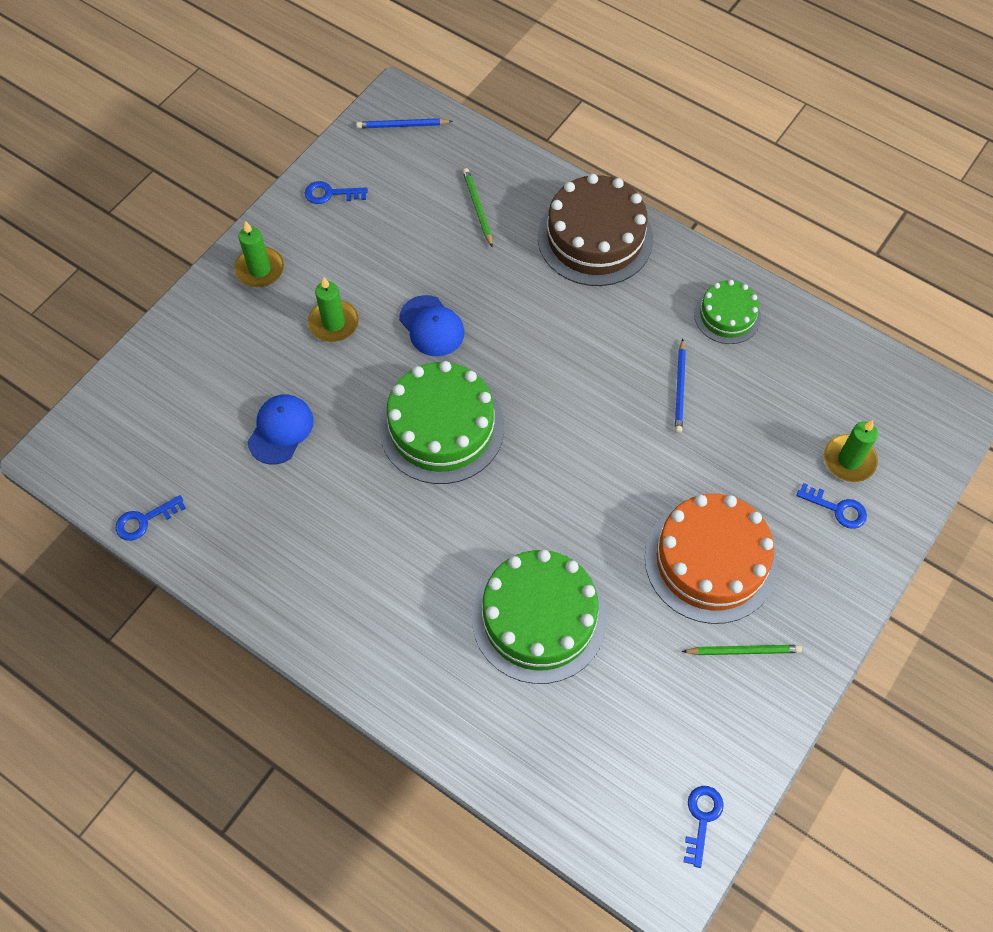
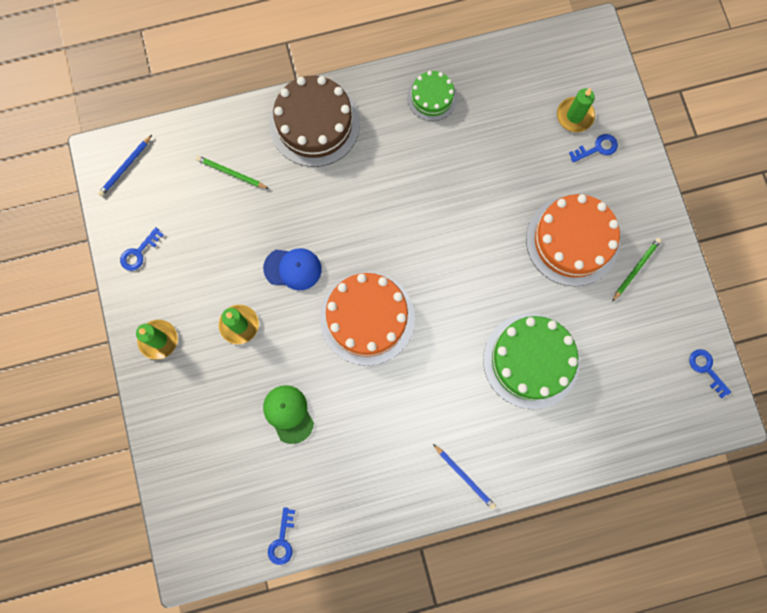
camera: 50 degrees left, 15 degrees up
(280, 430) = (288, 413): blue cap -> green cap
(441, 427) = (367, 318): green cake -> orange cake
(680, 388) = (456, 164): blue pencil -> blue pencil (465, 477)

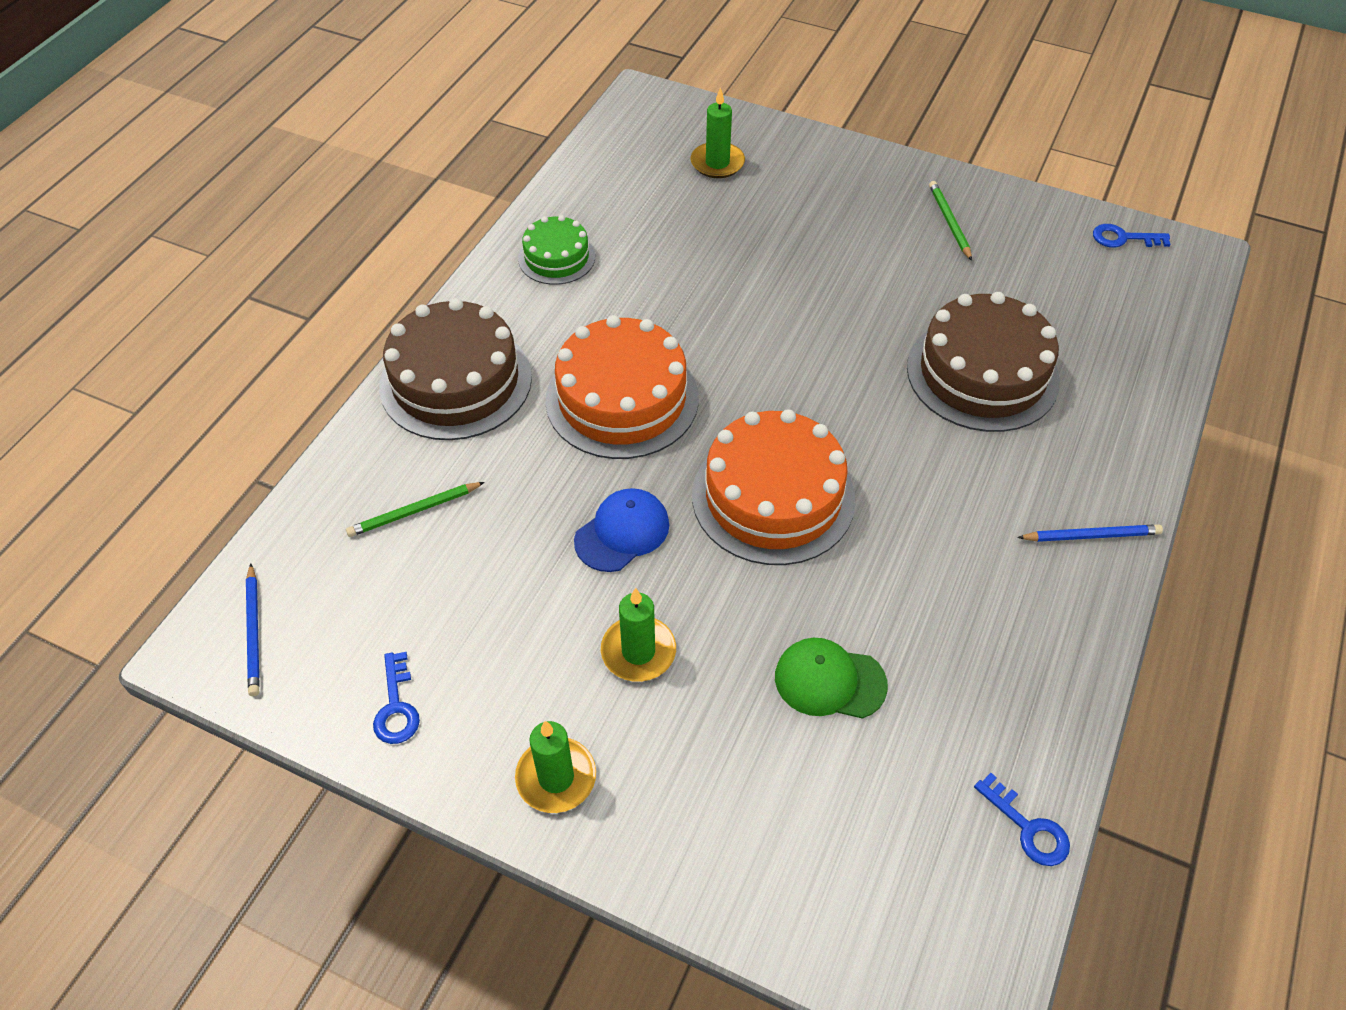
camera: 50 degrees left, 25 degrees down
(531, 360) = (982, 374): green cake -> brown cake
(572, 240) = (863, 250): orange cake -> orange cake (622, 399)
(597, 148) = (774, 169): blue key -> none

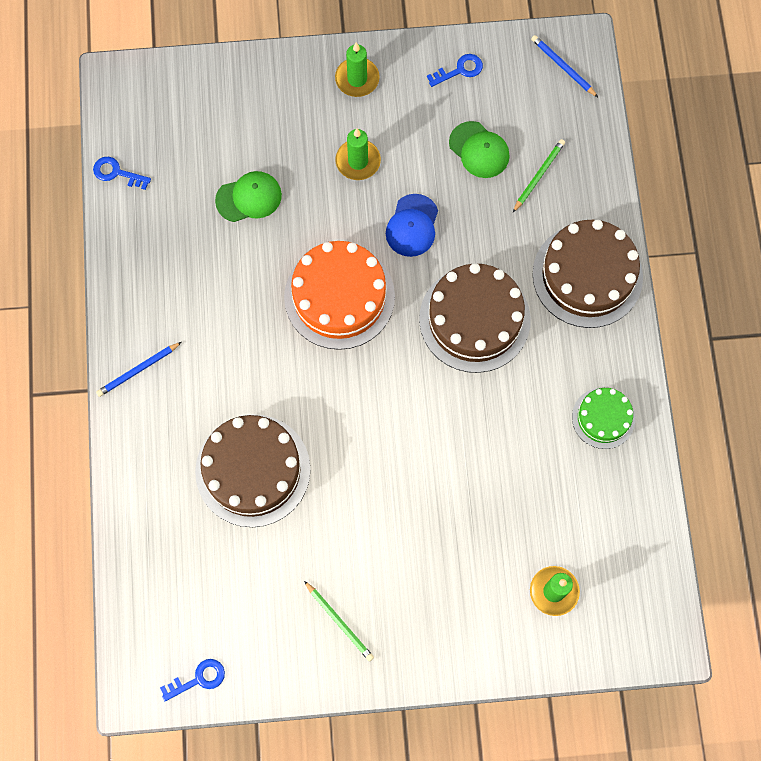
camera: 150 degrees right, 20 degrees up
(396, 706) = (459, 70): blue key -> blue key turned 105 degrees clockwise
(462, 581) = (479, 150): none -> green cap
(622, 399) = (474, 319): orange cake -> brown cake

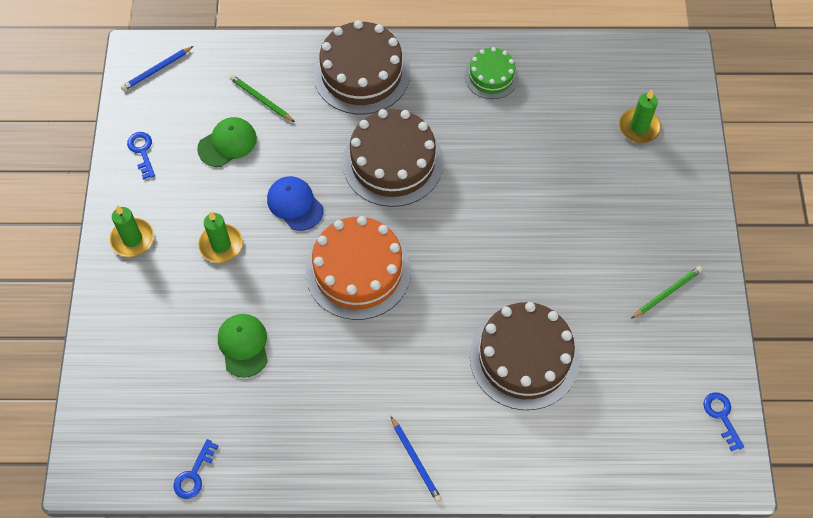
camera: 85 degrees left, 10 degrees down
(412, 226) = (295, 204): blue cap -> blue cap turned 150 degrees counterclockwise

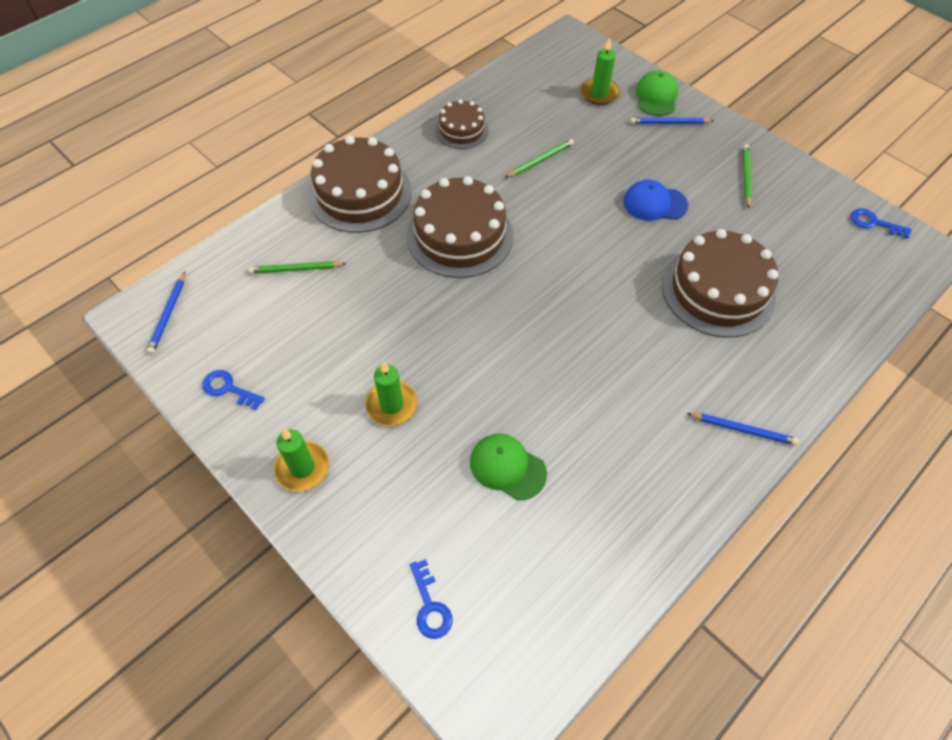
camera: 45 degrees left, 5 degrees down
(194, 474) = (596, 616): blue key -> blue key (430, 606)
(227, 143) = (304, 323): green cap -> green cap (656, 96)
(295, 204) = (418, 323): blue cap -> blue cap (654, 203)
(358, 271) = (528, 331): orange cake -> none
(491, 76) = (461, 130): green cake -> brown cake
(520, 149) = (540, 160): none -> green pencil
(664, 198) = (669, 123): none -> blue pencil

